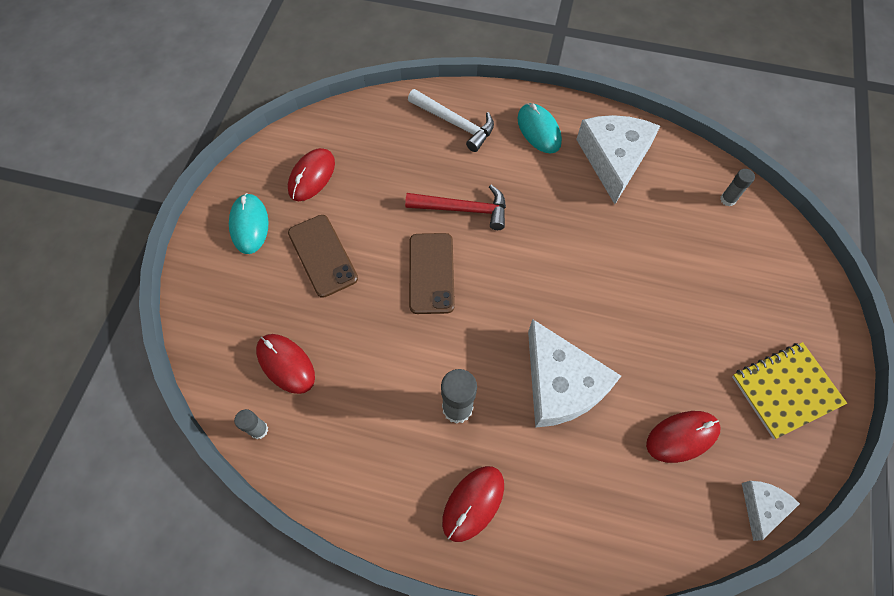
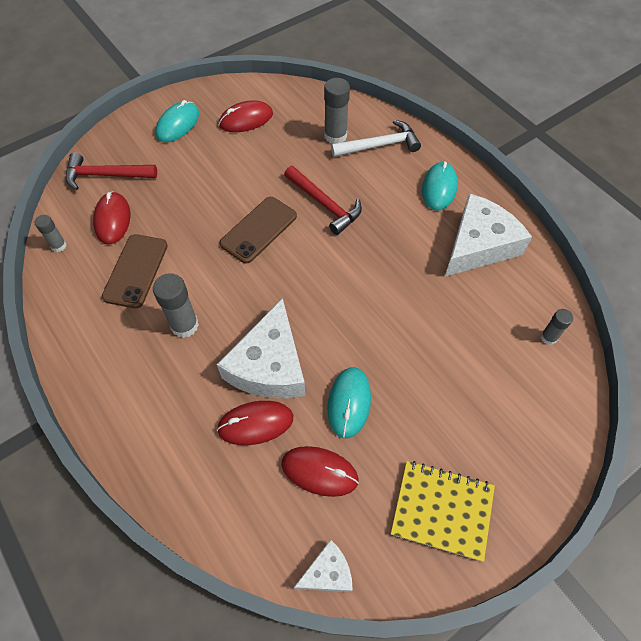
camera: 40 degrees right, 5 degrees down
(230, 326) = (106, 175): none -> red hammer
(322, 255) = (201, 171): brown phone -> brown phone (135, 271)
(409, 139) = (335, 136): none -> grey glue stick
(455, 123) = (379, 145): white hammer -> white hammer turned 90 degrees counterclockwise
(473, 503) = (131, 391): red mouse -> red mouse (255, 424)
(648, 364) = (349, 403): none -> turquoise mouse

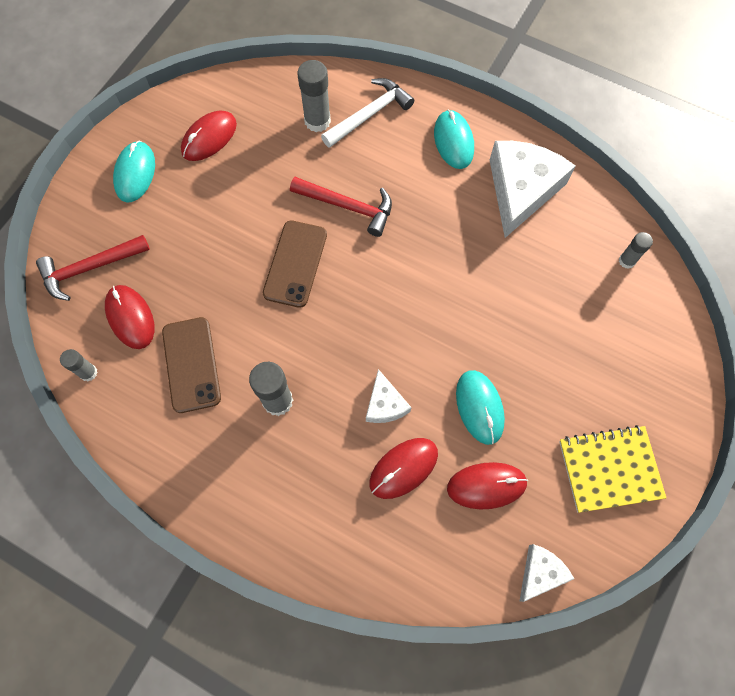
camera: 25 degrees left, 10 degrees up
(269, 365) = (385, 404): white cheese -> white cheese, size x0.50

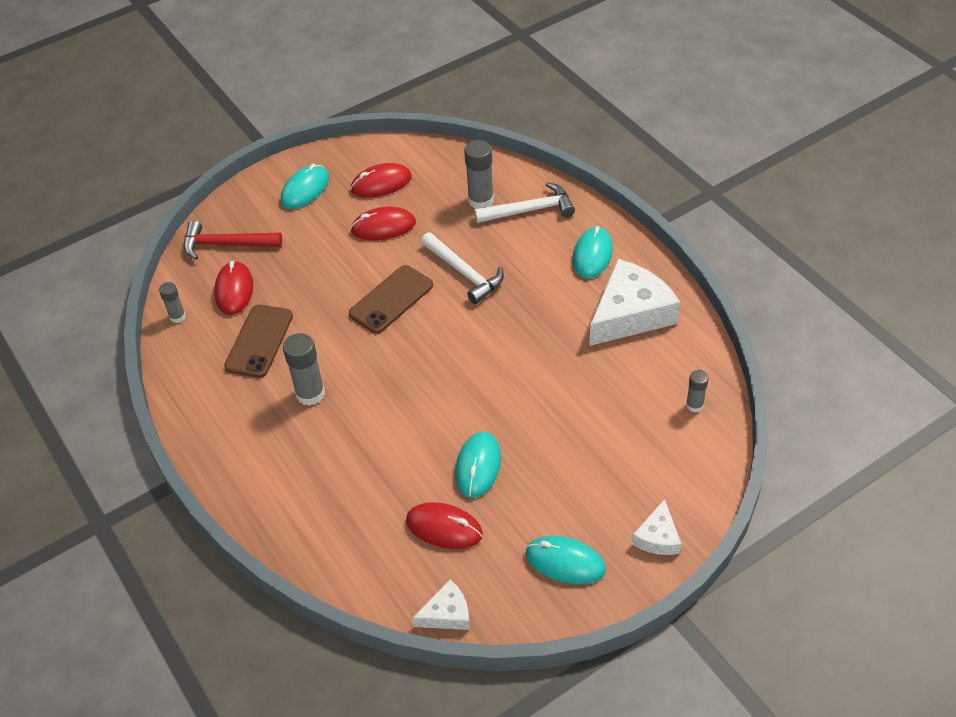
camera: 30 degrees right, 20 degrees down
(348, 206) = (464, 273): red hammer -> white hammer
(385, 404) = (397, 431): white cheese -> white cheese (657, 537)
(403, 468) = (381, 485): red mouse -> red mouse (383, 227)
(609, 469) = (565, 562): yellow notebook -> turquoise mouse

